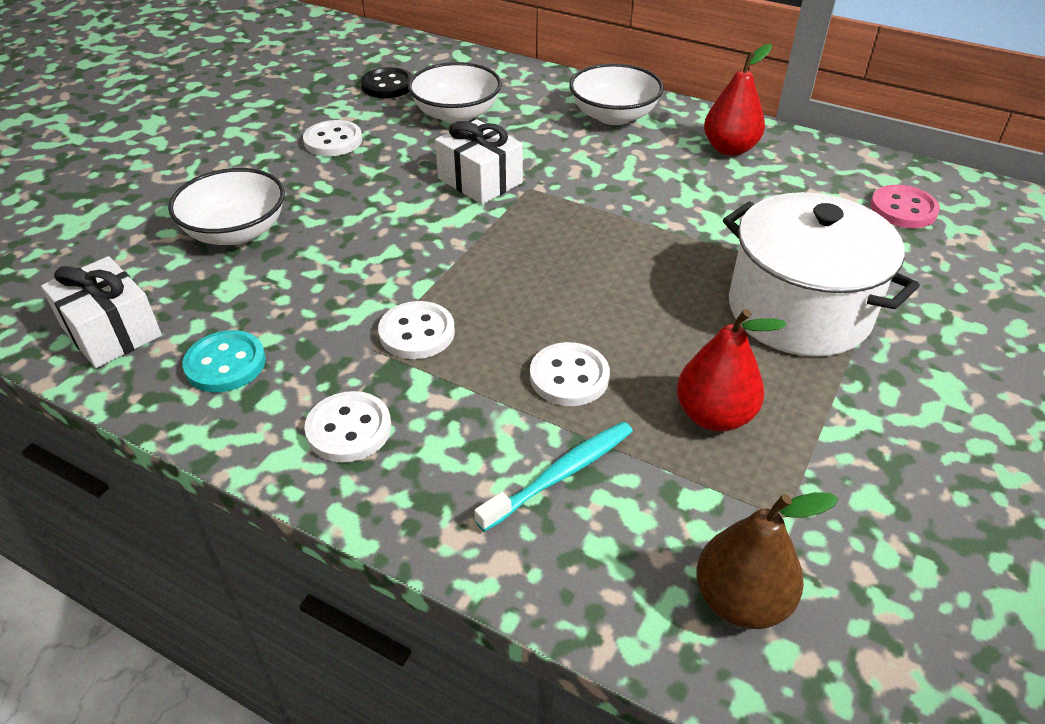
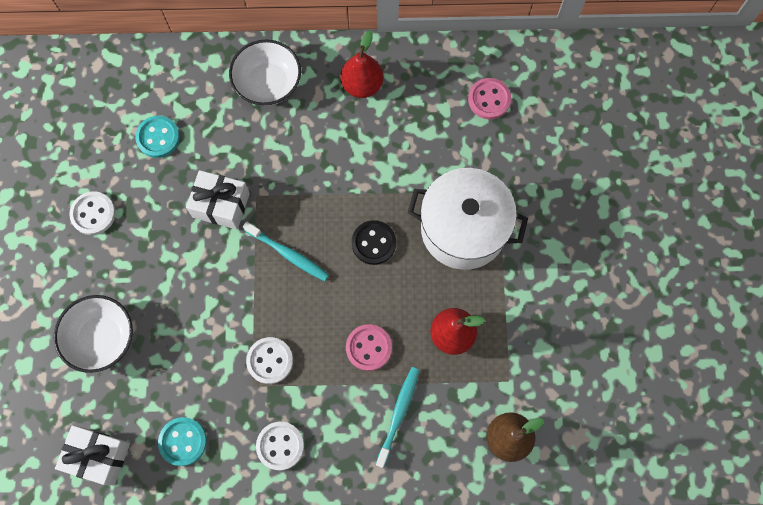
camera: 30 degrees left, 30 degrees up
(387, 85) = (84, 126): black button -> black button (373, 243)
(456, 114) = (158, 137): white bowl -> turquoise button
(527, 246) = (288, 254): none -> turquoise toothbrush
(569, 377) = (368, 348): white button -> pink button

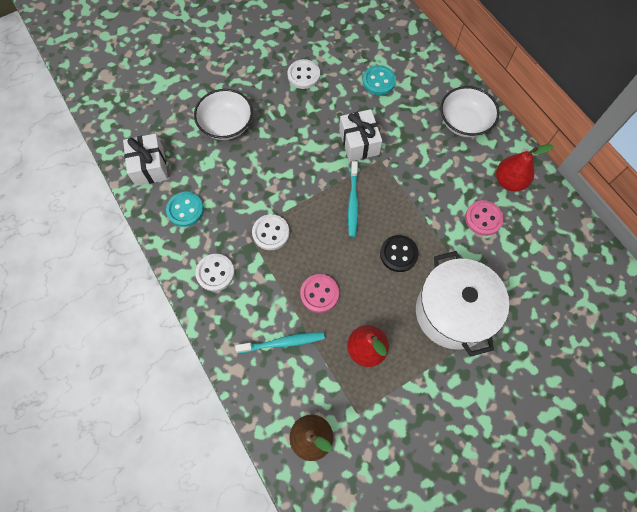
camera: 60 degrees right, 5 degrees down
(489, 99) = (568, 275): pink button -> pink button (483, 218)

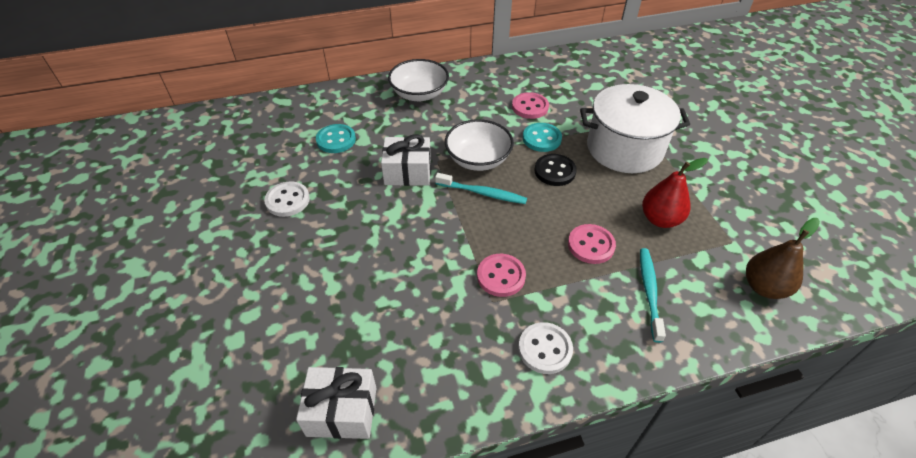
camera: 75 degrees left, 20 degrees down
(185, 210) = (436, 371): turquoise button -> turquoise button (541, 139)
(226, 125) = (318, 295): white bowl -> white bowl (478, 159)
(271, 233) = (501, 276): white button -> pink button
(509, 181) = (495, 83): red pear -> none

